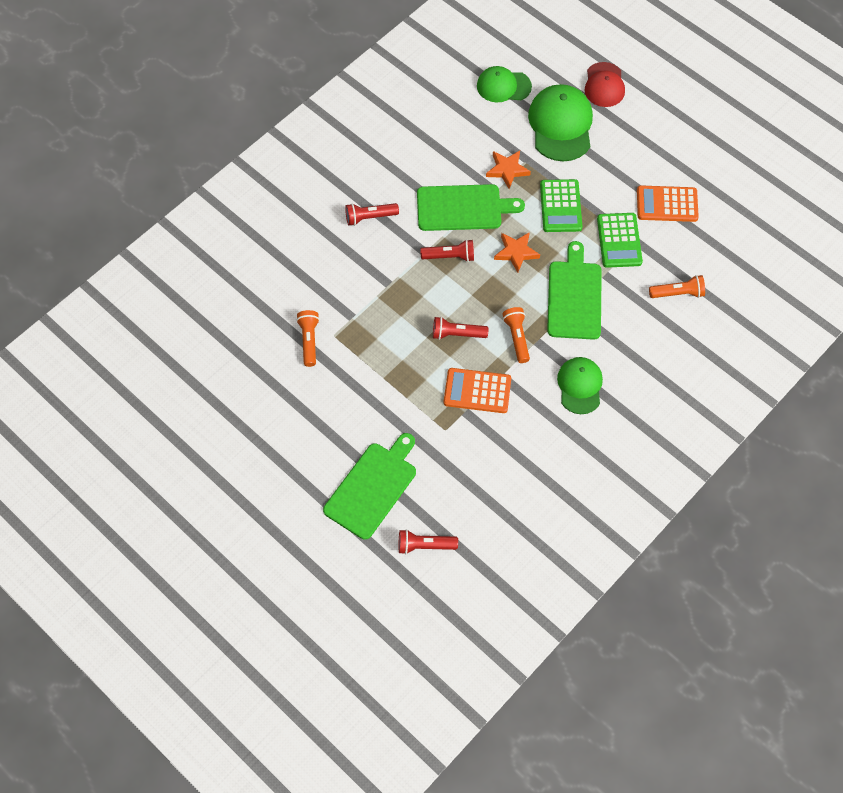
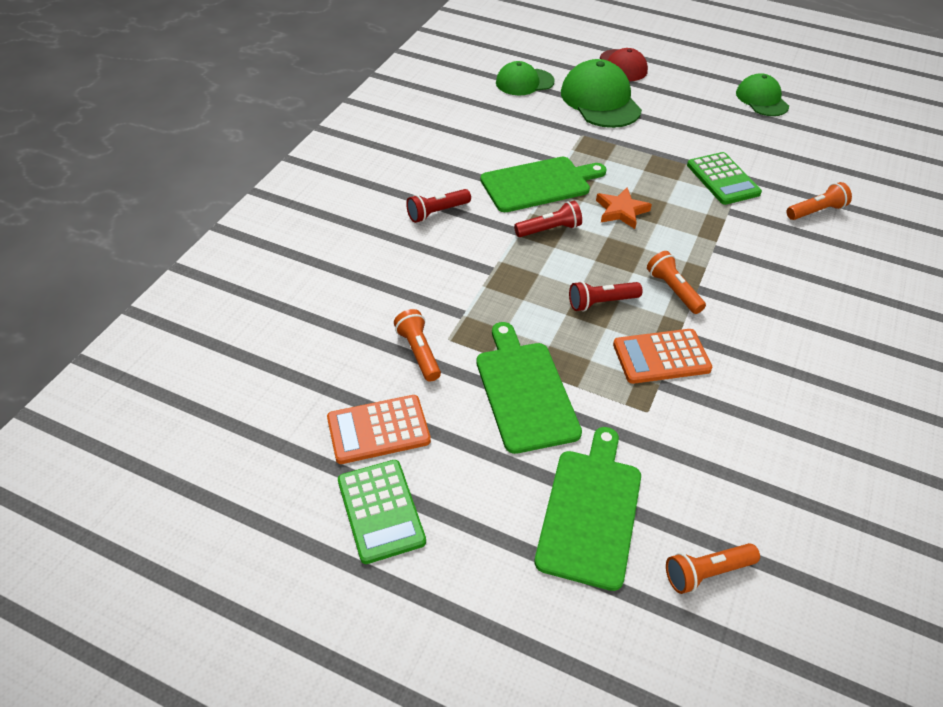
camera: 20 degrees left, 15 degrees down
(424, 545) = (706, 572): red flashlight -> orange flashlight
(507, 170) = (568, 144): orange star -> none
(560, 206) = (643, 163): green calculator -> green calculator (381, 511)
(574, 296) = (711, 237): green cutting board -> green cutting board (525, 391)
(580, 386) = (777, 322): green cap -> green cap (761, 99)
(667, 204) = (748, 141): orange calculator -> orange calculator (378, 430)

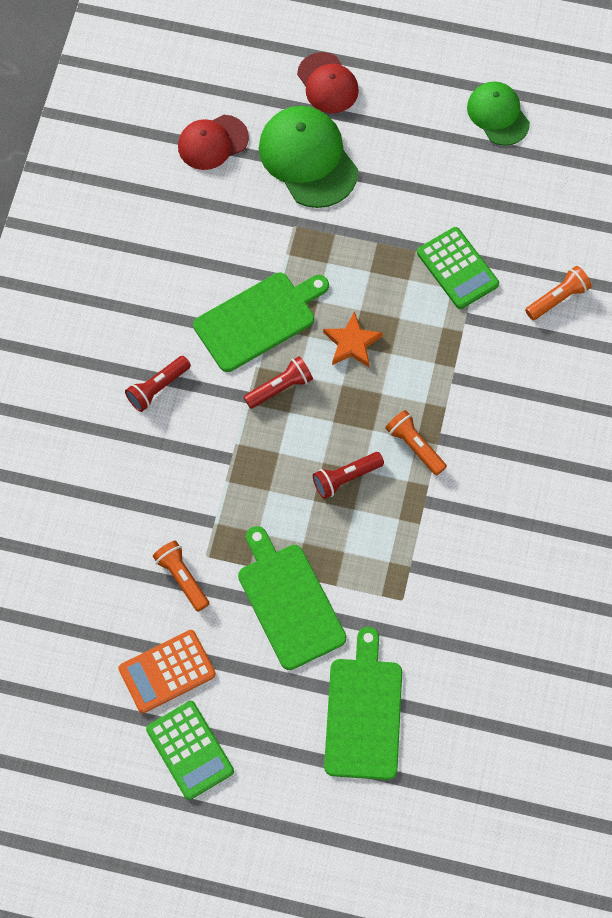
camera: 10 degrees left, 20 degrees up
(524, 82) = (212, 142): green cap -> red cap
(661, 357) = (409, 534): orange calculator -> none
(706, 572) = (462, 747): orange flashlight -> none

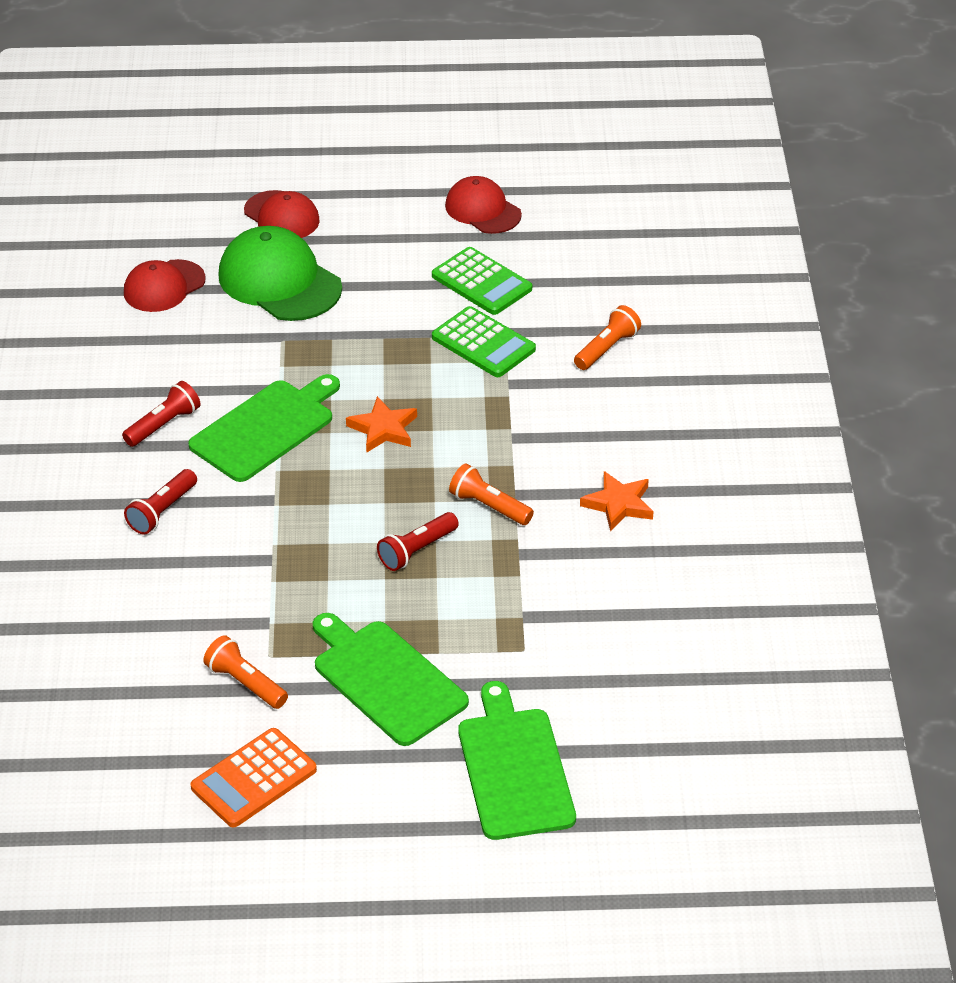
camera: 15 degrees left, 25 degrees down
(190, 750) = (307, 852): green calculator -> green calculator (482, 282)
(280, 388) = (311, 484): red flashlight -> red flashlight (164, 425)
(498, 115) = (482, 210): green cap -> red cap
(519, 470) = (619, 504): none -> orange star

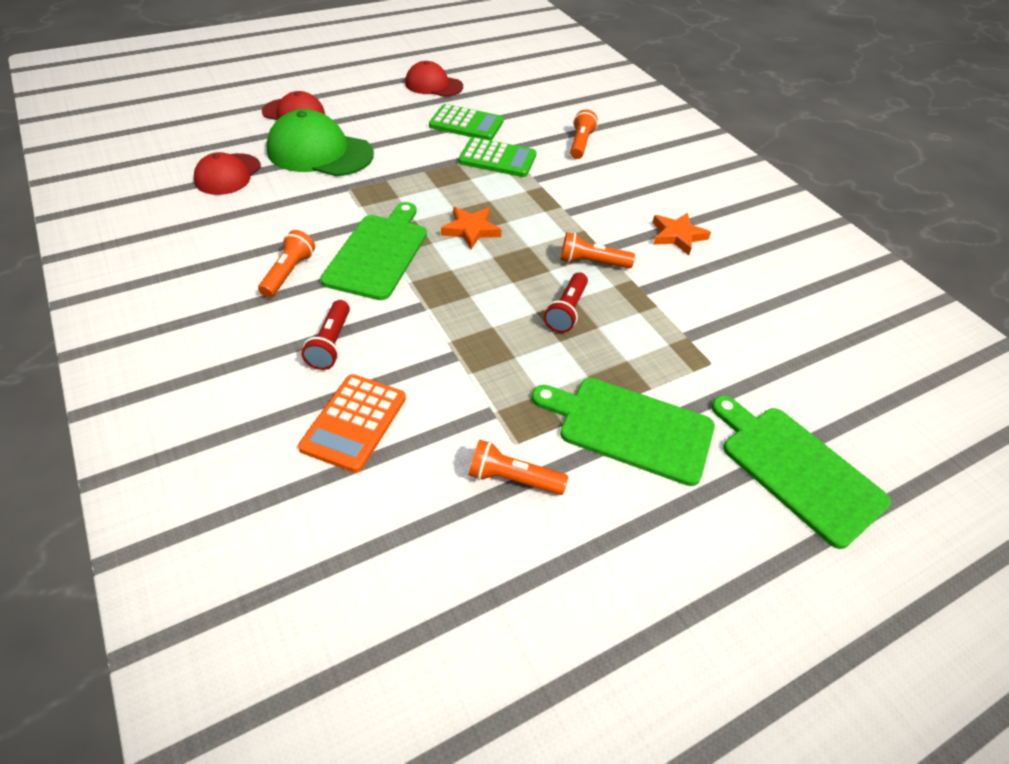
camera: 30 degrees left, 5 degrees up
(164, 425) = (289, 273): red flashlight -> orange flashlight
(254, 779) = (592, 580): orange calculator -> orange calculator (354, 423)

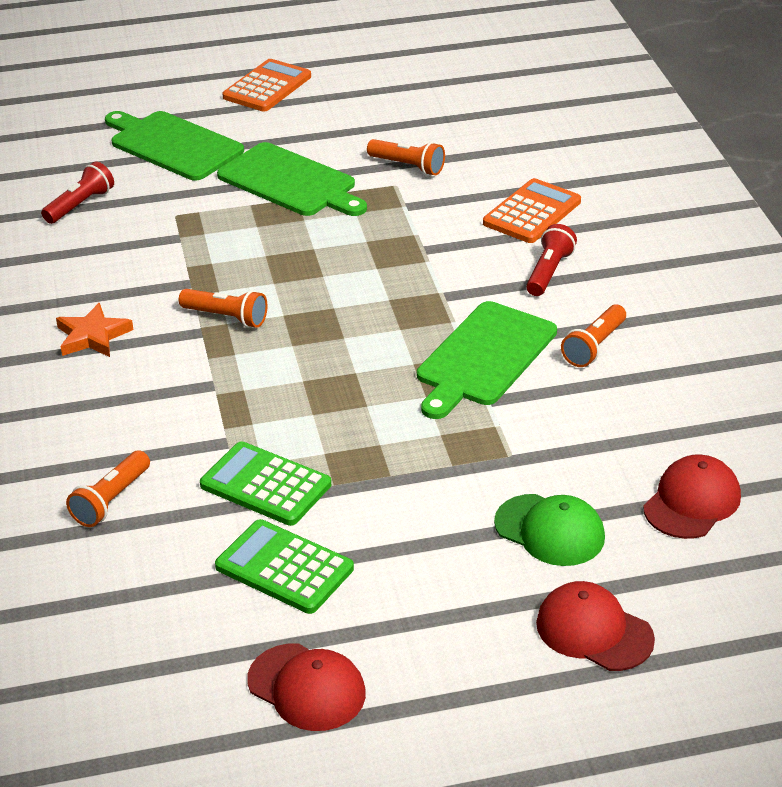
camera: 160 degrees left, 10 degrees down
(320, 152) = (550, 530): green cap -> green cap, size x0.64
(471, 230) = (356, 374): orange star -> none
(566, 311) = (289, 273): red flashlight -> red flashlight (80, 205)
(775, 627) = (267, 87): none -> orange calculator
(797, 469) = (173, 145): green cutting board -> green cutting board turned 150 degrees clockwise

